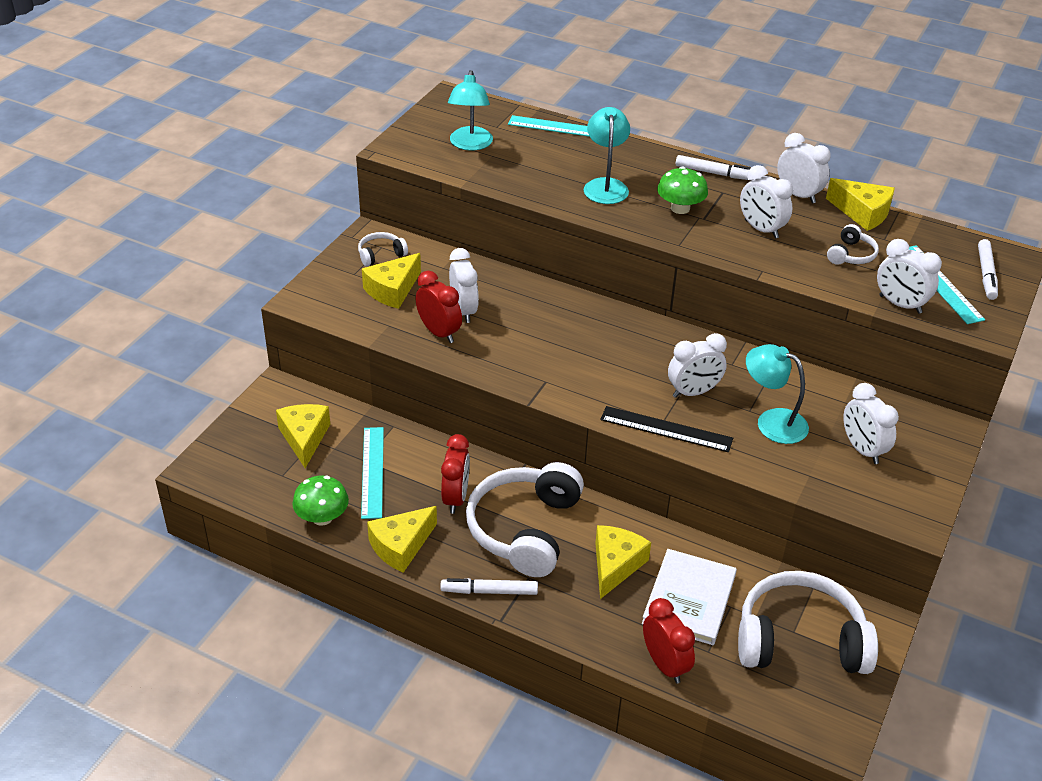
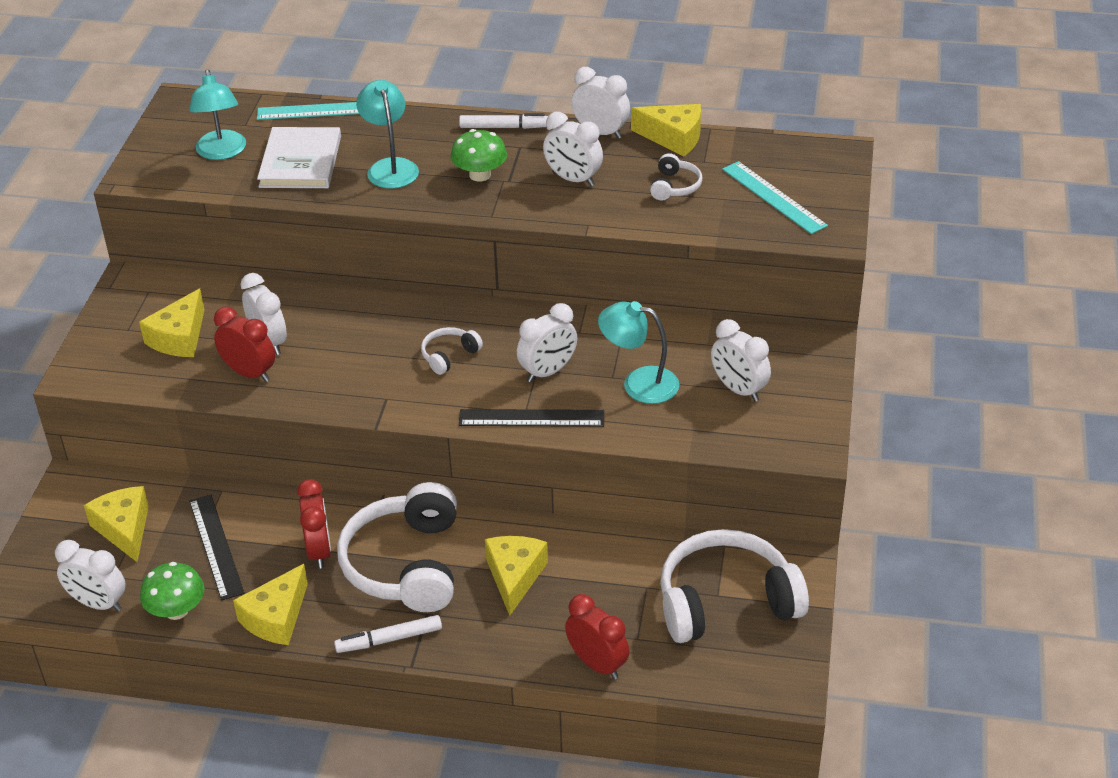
camera: 15 degrees left, 0 degrees up
(373, 472) = (216, 546): turquoise ruler -> black ruler
(381, 254) = (151, 300): white headphones -> white headphones (449, 356)
(689, 599) = (602, 591): white book -> white book (300, 161)
(900, 304) = (739, 229): white clock -> white clock (98, 603)
(986, 274) = (816, 176): white marker -> none

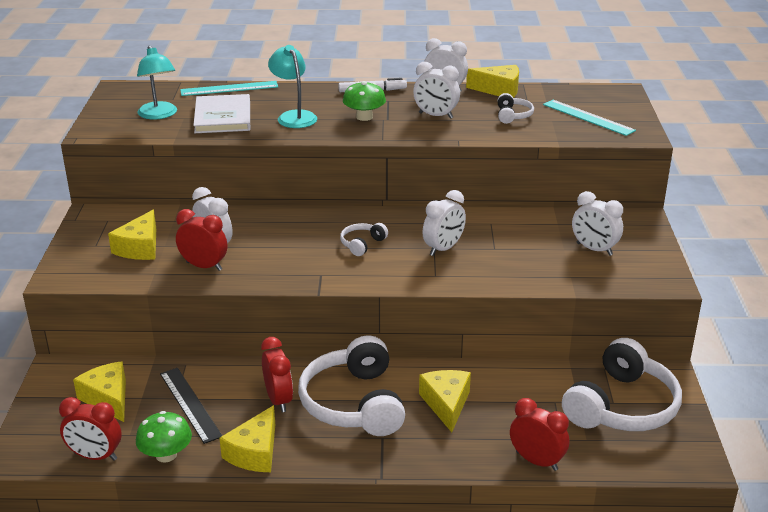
camera: 10 degrees left, 10 degrees down
(98, 603) = (95, 456): white clock -> red clock
(389, 639) = (356, 459): white marker -> none
(531, 418) = (442, 279): black ruler -> none
(639, 383) = (516, 251): turquoise lamp -> none
(726, 602) = (622, 406): white headphones -> white headphones turned 150 degrees clockwise

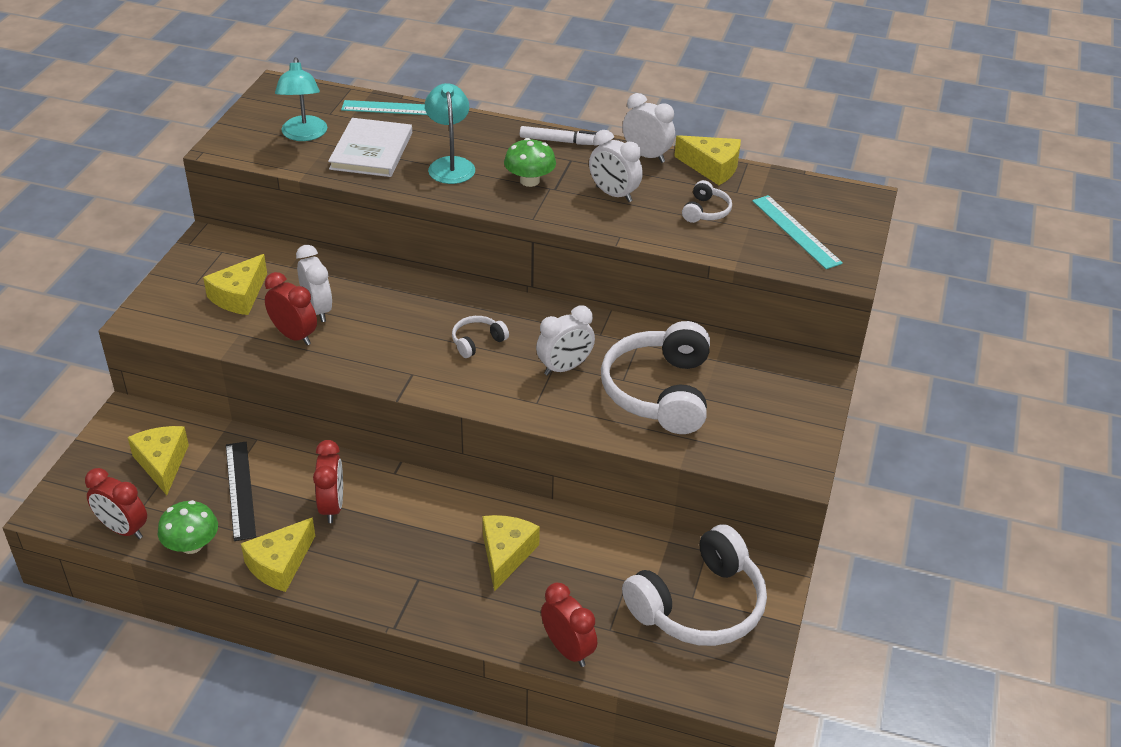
camera: 15 degrees right, 10 degrees up
(354, 403) = (408, 529): white headphones -> white headphones (659, 392)
(594, 249) = (739, 406): white clock -> none

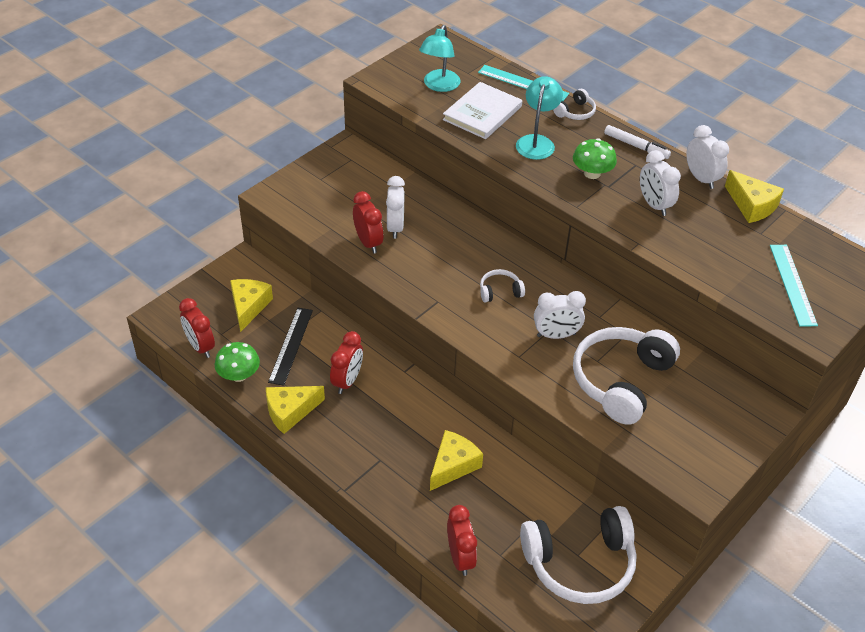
camera: 25 degrees right, 5 degrees up
(239, 296) = (345, 199): yellow cheese -> none
(706, 211) = (723, 243): white headphones -> white headphones (575, 112)

